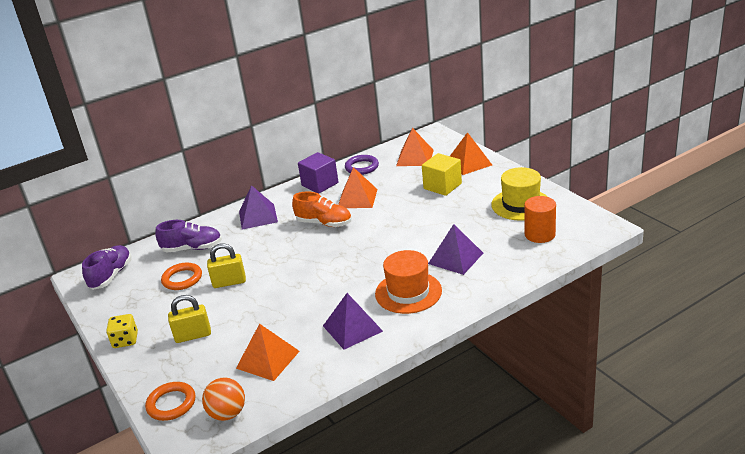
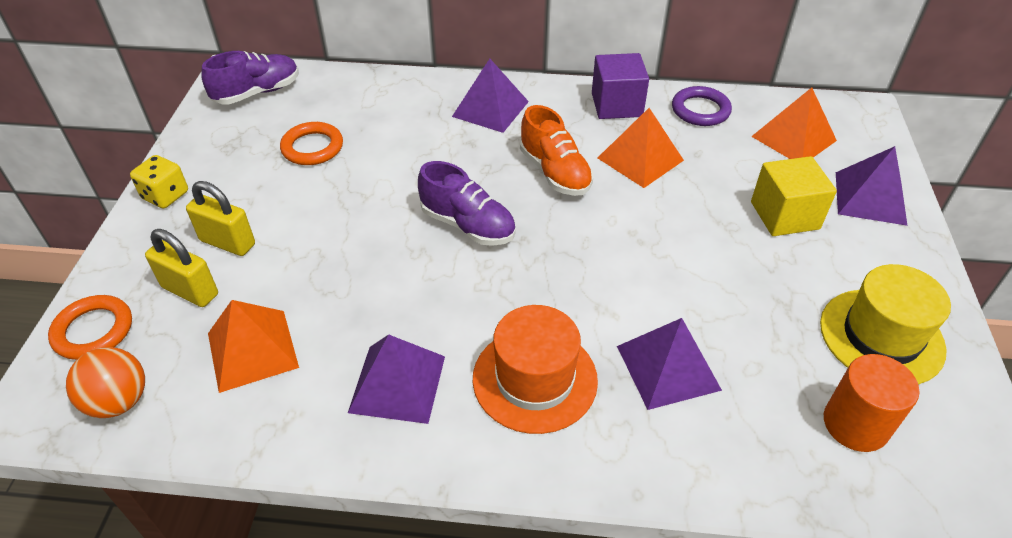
camera: 35 degrees right, 15 degrees up
(192, 248) = (371, 109): purple shoe -> purple shoe (468, 225)
(229, 282) = (350, 189): yellow padlock -> yellow padlock (190, 291)
(468, 163) = (870, 198): orange pyramid -> purple pyramid

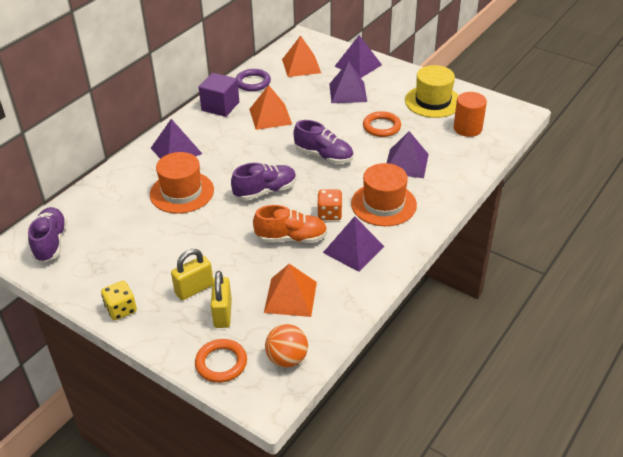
camera: 60 degrees left, 5 degrees down
(190, 291) = (222, 314): yellow padlock -> yellow padlock turned 60 degrees counterclockwise
(312, 147) = (138, 232): orange ring -> orange ring (381, 127)
(411, 149) = (182, 192): none -> orange hat
(464, 318) = (329, 214): none -> orange dice
(555, 172) = (253, 147): orange shoe -> orange shoe (291, 238)
(598, 254) = (324, 156): none -> purple shoe
(784, 215) = (348, 92): yellow cube -> purple pyramid

